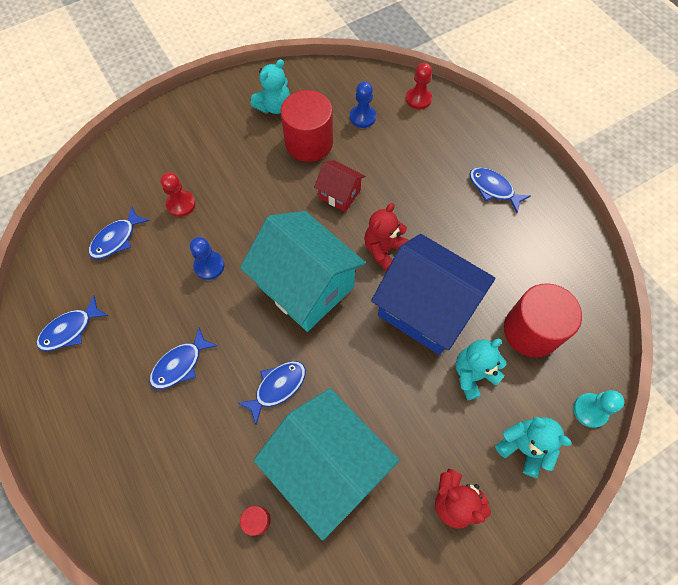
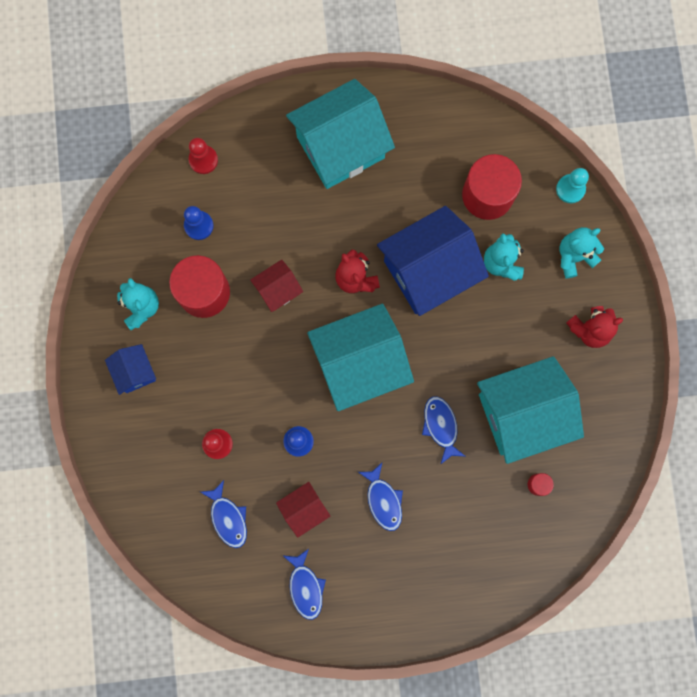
camera: 65 degrees left, 15 degrees up
(146, 297) = (304, 509): none -> red house
(218, 123) = (135, 372): none -> blue house
(493, 189) = (340, 147): blue fish -> turquoise house

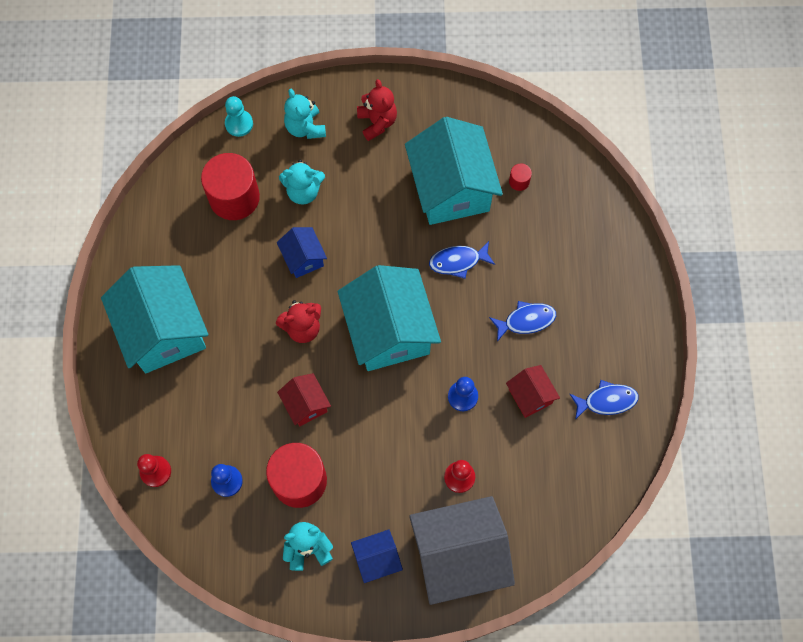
camera: 85 degrees left, 10 degrees down
(142, 449) = (459, 555): none -> grey house
(228, 518) = (535, 472): blue fish -> none
(428, 271) = (303, 258): blue house -> blue house, size x0.48

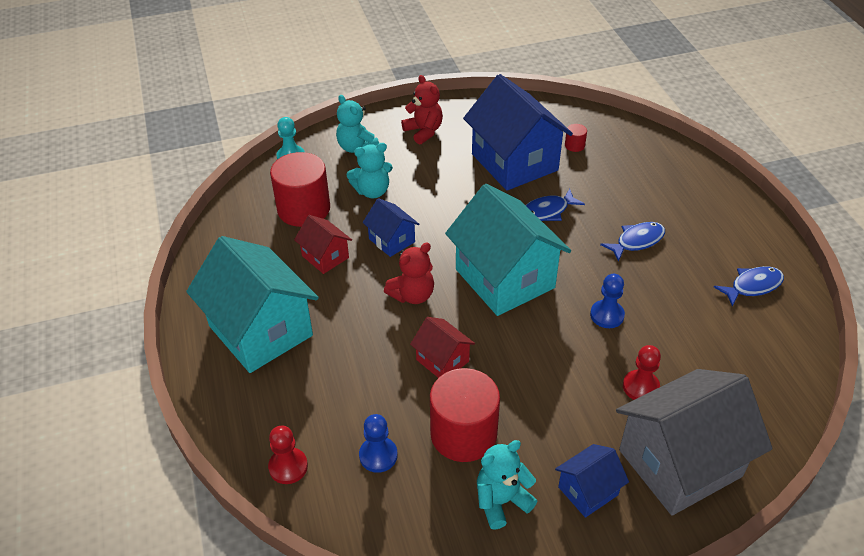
camera: 15 degrees left, 25 degrees down
(451, 189) = (514, 162): turquoise house -> blue house
(530, 396) = (675, 299): red house -> red house (325, 257)

